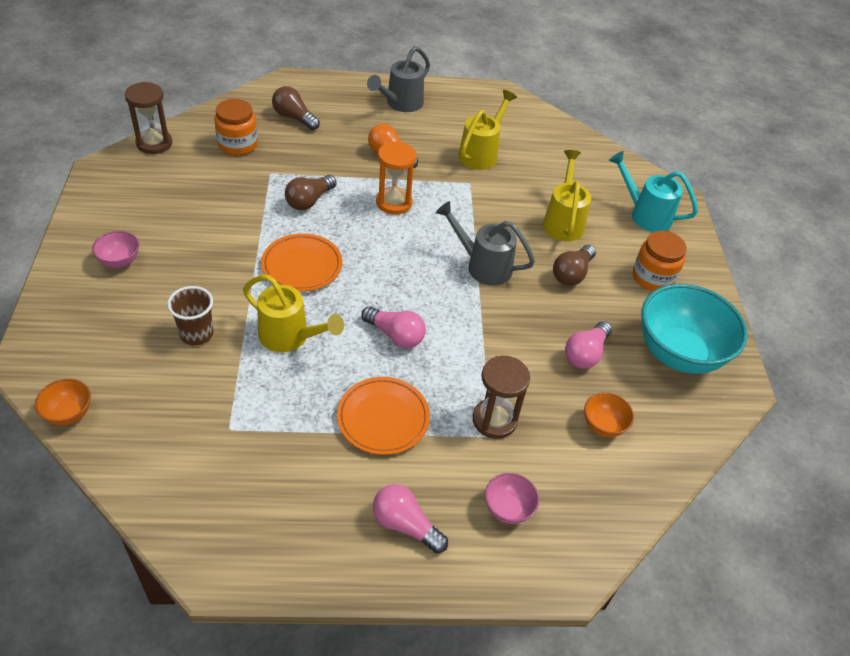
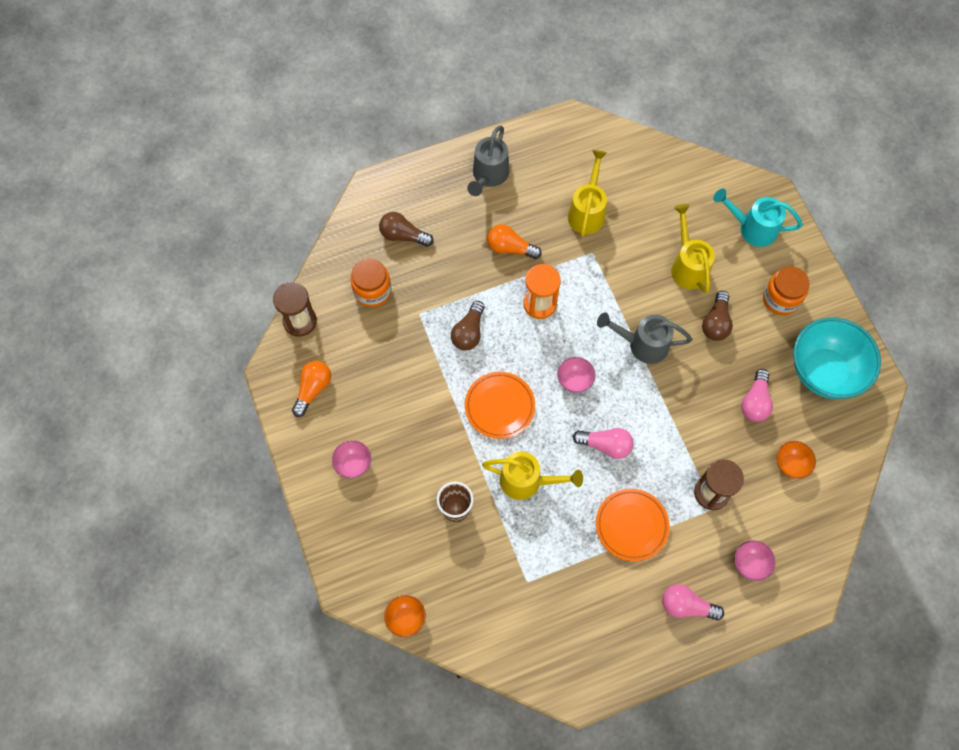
camera: 15 degrees left, 20 degrees up
(127, 193) = (313, 389): none -> orange light bulb
(393, 271) = (574, 380): none -> pink bowl

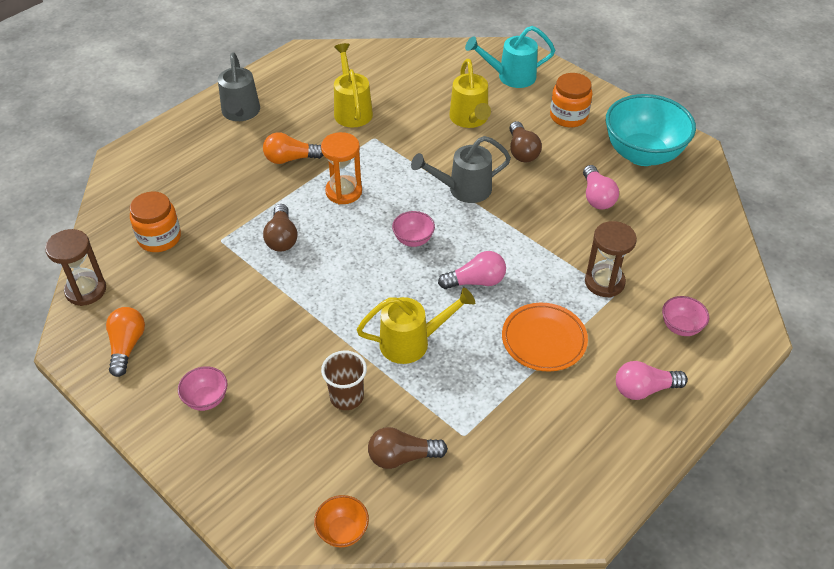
camera: 25 degrees left, 20 degrees down
(403, 235) = (173, 183): brown light bulb -> brown light bulb (402, 457)
(499, 406) = (347, 288): orange plate -> none
(688, 266) = (470, 119): yellow watering can -> yellow watering can turned 150 degrees counterclockwise
(790, 464) = (662, 233): orange bowl -> none

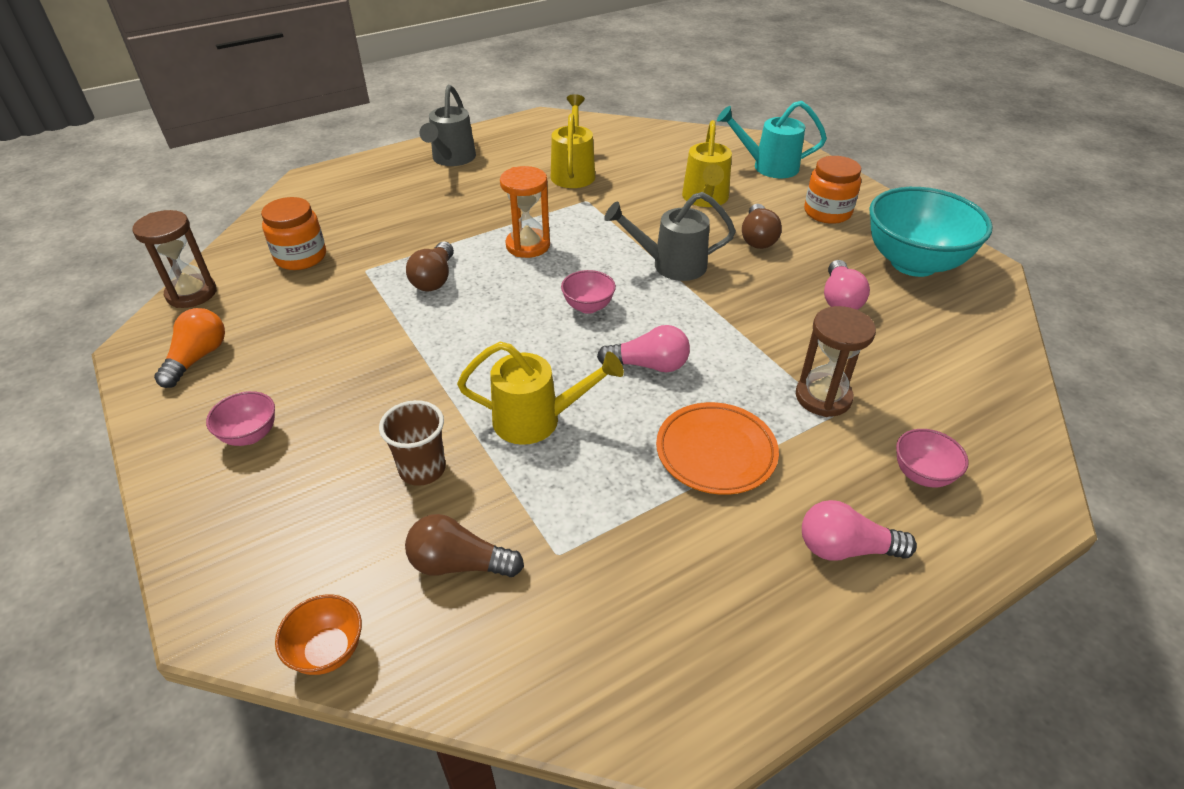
camera: 15 degrees right, 5 degrees down
(290, 159) = (483, 206): orange light bulb -> none

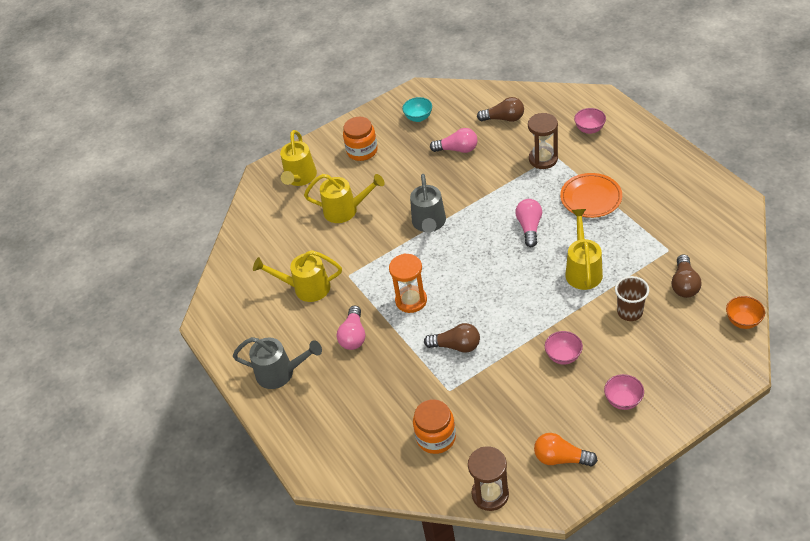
camera: 85 degrees left, 5 degrees up
(588, 307) = (478, 260): pink bowl -> pink bowl (563, 356)
(757, 238) = (395, 183): brown light bulb -> brown light bulb (504, 118)
(768, 167) = (300, 178): turquoise watering can -> yellow watering can
(845, 548) = (639, 155): pink light bulb -> pink light bulb (353, 336)
(913, 263) = (418, 118): turquoise bowl -> turquoise bowl, size x0.45

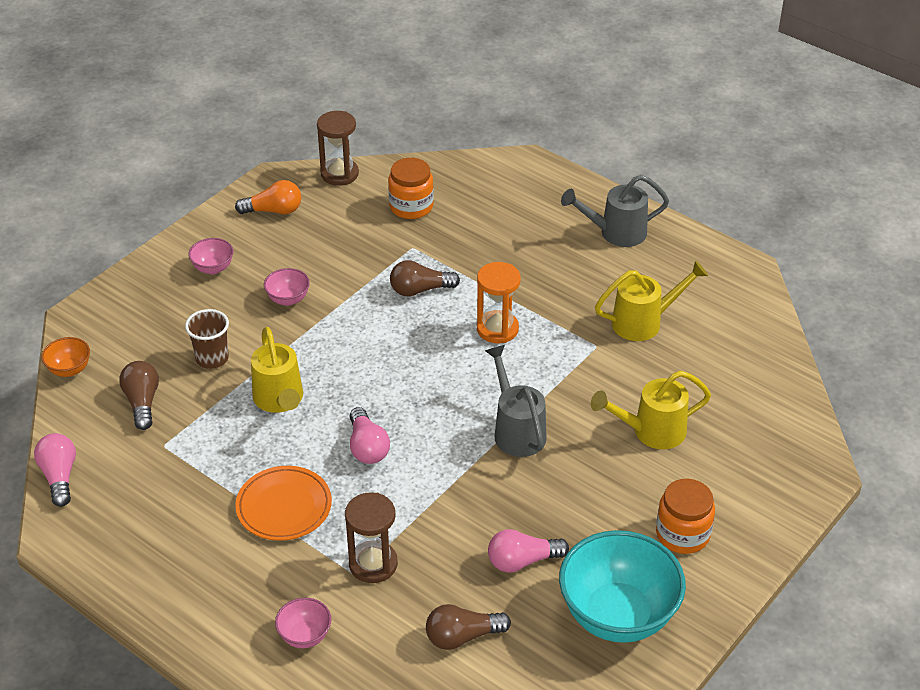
camera: 155 degrees right, 5 degrees down
(300, 178) = (755, 471): yellow watering can -> none
(353, 336) = (551, 281): pink light bulb -> pink light bulb (59, 476)
(418, 118) = (618, 615): turquoise bowl -> turquoise bowl, size x2.24

